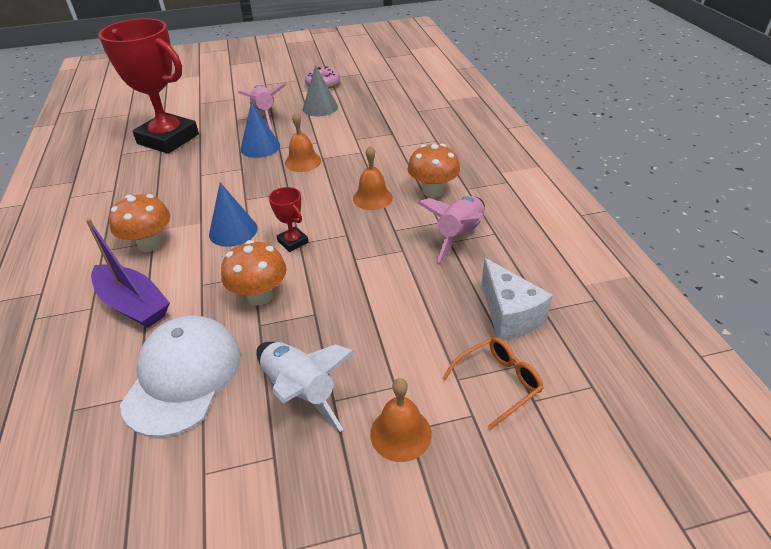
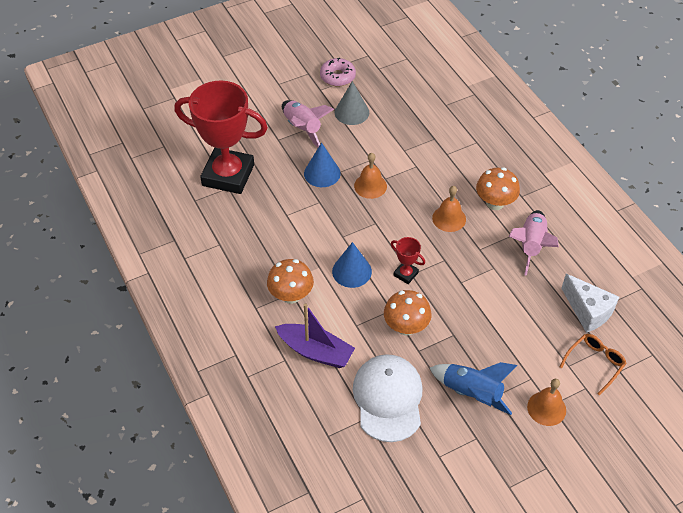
camera: 15 degrees left, 10 degrees up
(300, 391) = (472, 393): white rocket -> blue rocket

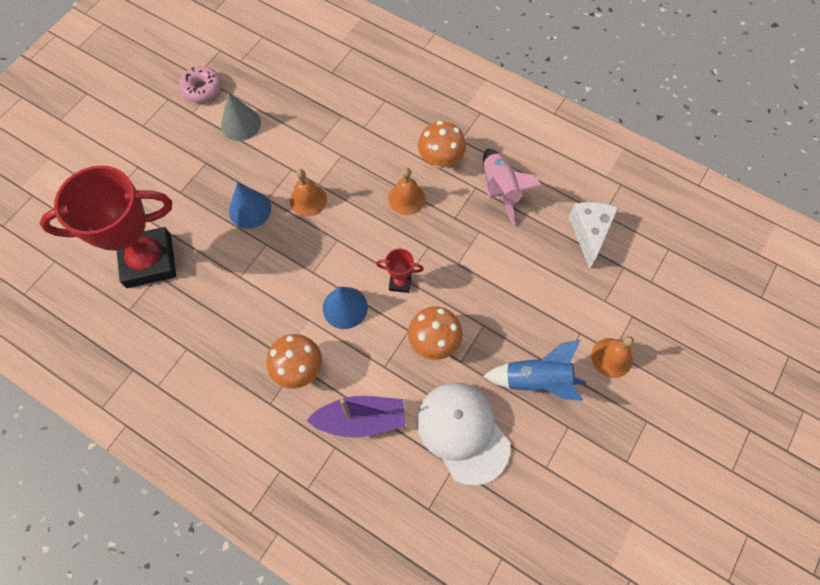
camera: 30 degrees left, 15 degrees up
(303, 129) = (200, 167): pink rocket -> none
(588, 311) = (589, 233): white cheese -> white cheese turned 105 degrees counterclockwise
(595, 363) = (626, 285): orange glasses -> none

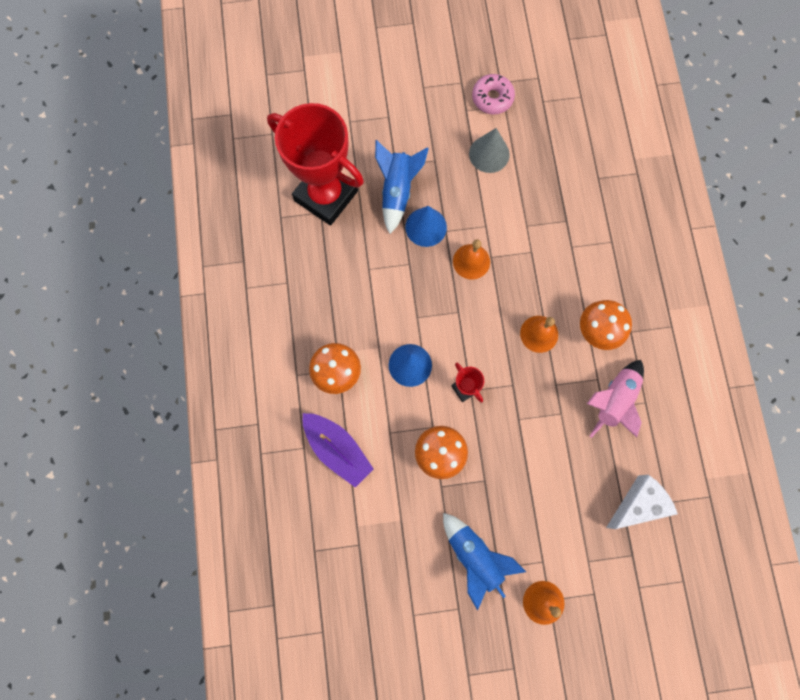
camera: 50 degrees right, 10 degrees up
(201, 207) = (397, 191): none -> blue rocket
(462, 432) = (389, 531): white cap -> none

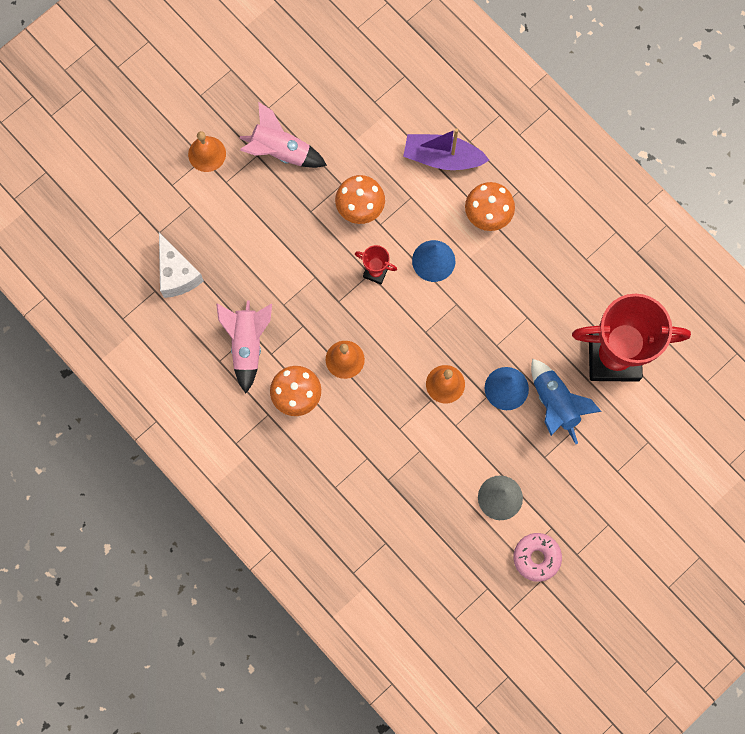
camera: 145 degrees right, 0 degrees up
(475, 556) = (280, 151): blue rocket -> pink rocket
(638, 504) = (177, 274): white cheese -> white cheese turned 45 degrees counterclockwise

